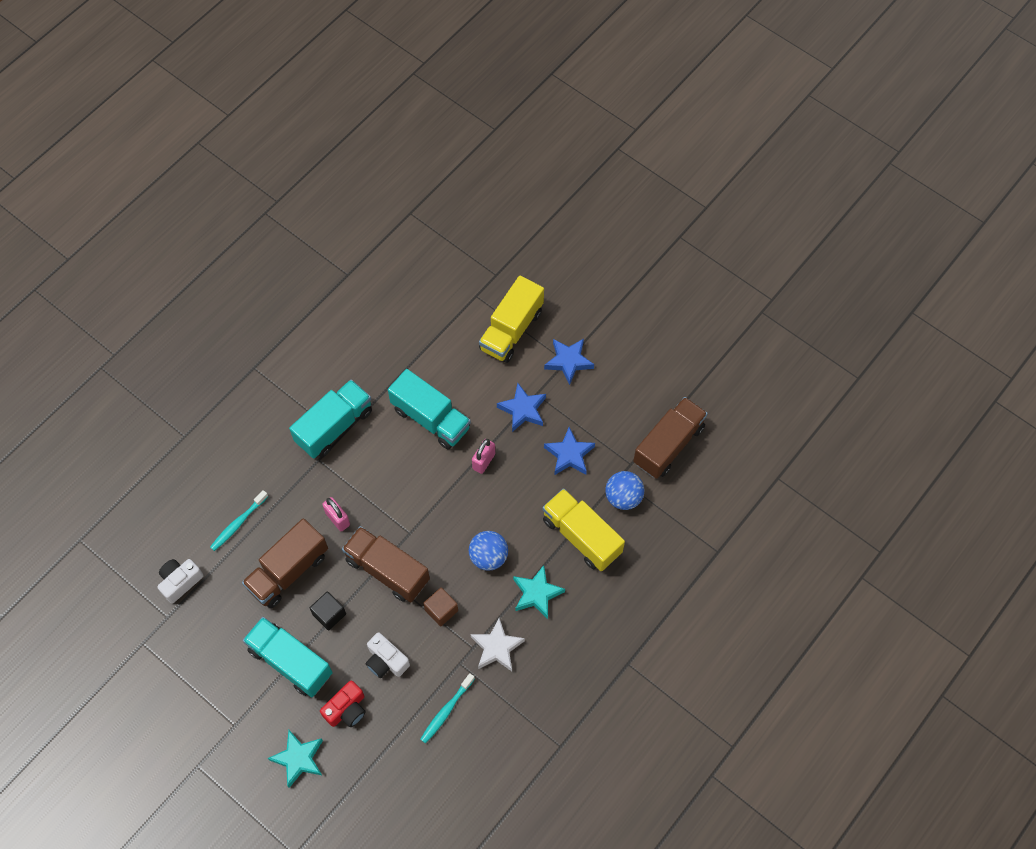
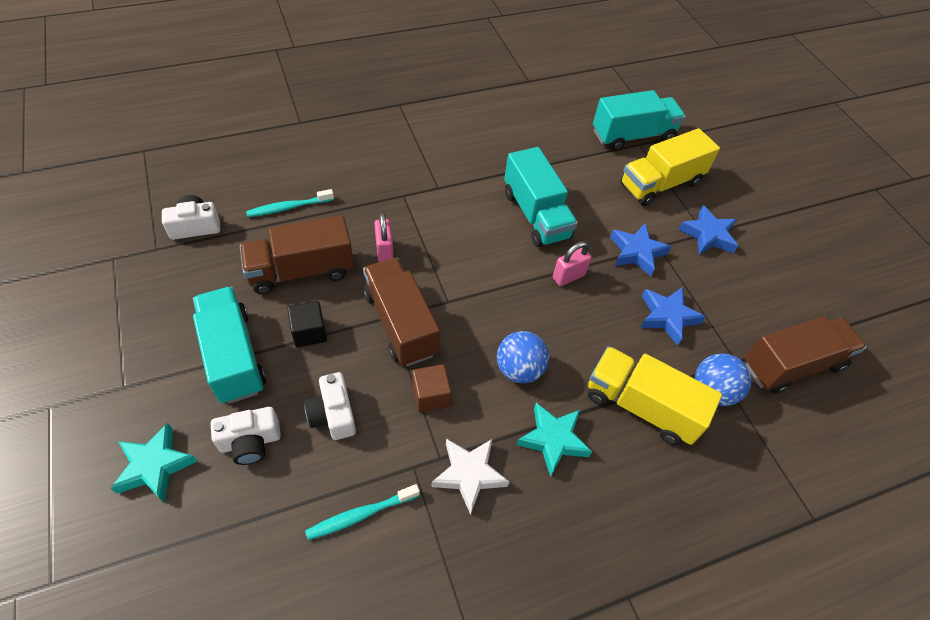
camera: 25 degrees right, 10 degrees down
(334, 426) = (438, 177): turquoise truck -> turquoise truck (633, 136)
(346, 709) = (250, 442): red camera -> white camera
(581, 536) = (641, 406): yellow truck -> yellow truck turned 45 degrees counterclockwise

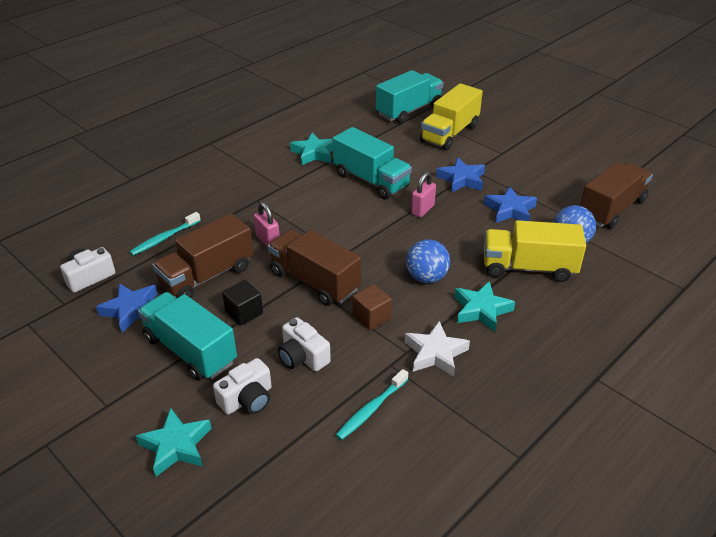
camera: 20 degrees left, 15 degrees down
(497, 156) = (314, 153): none -> turquoise star
(708, 235) = (504, 153): blue star -> blue star (131, 310)

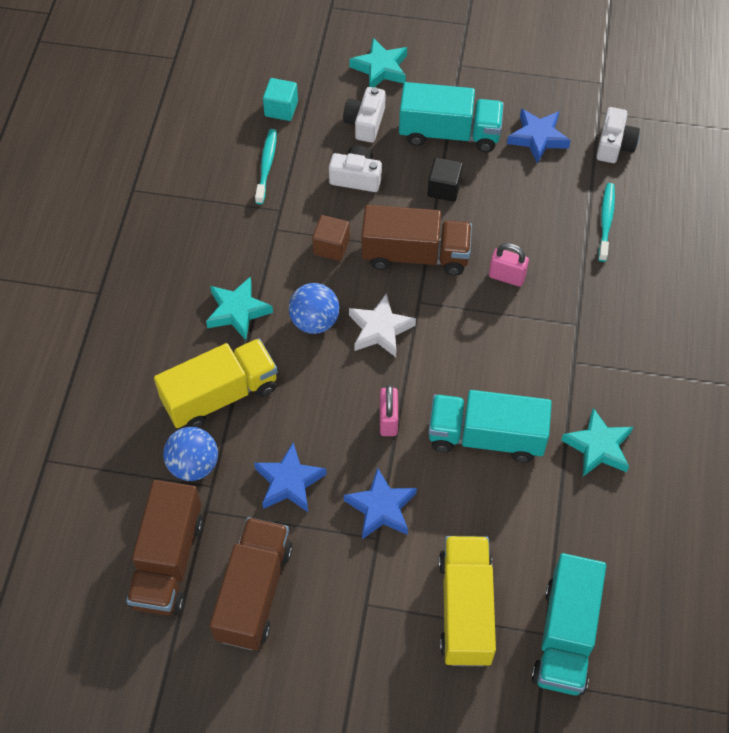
camera: 145 degrees right, 20 degrees up
(207, 276) = (517, 205): brown truck -> brown truck (254, 592)
(310, 459) = (281, 109): none -> turquoise cube
(435, 353) = (250, 241): white star -> white star (380, 329)

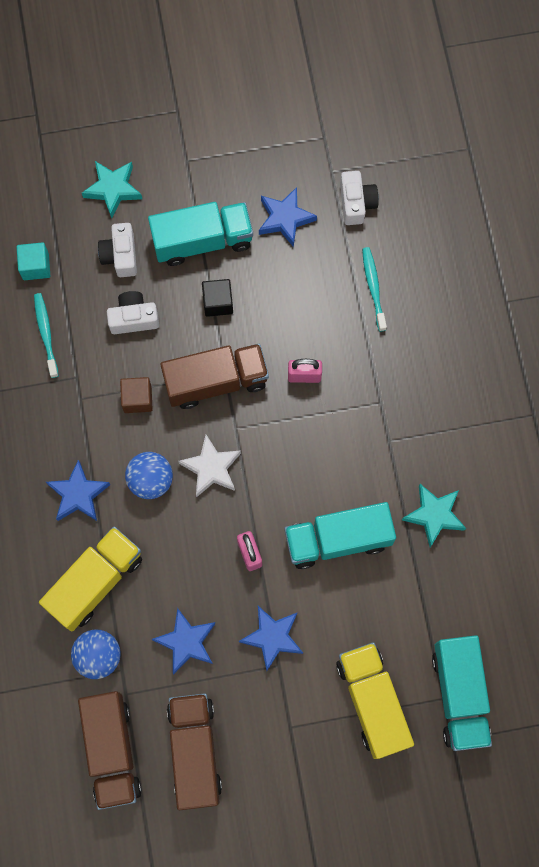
camera: 20 degrees left, 15 degrees up
(237, 311) = (78, 494): turquoise star -> blue star

